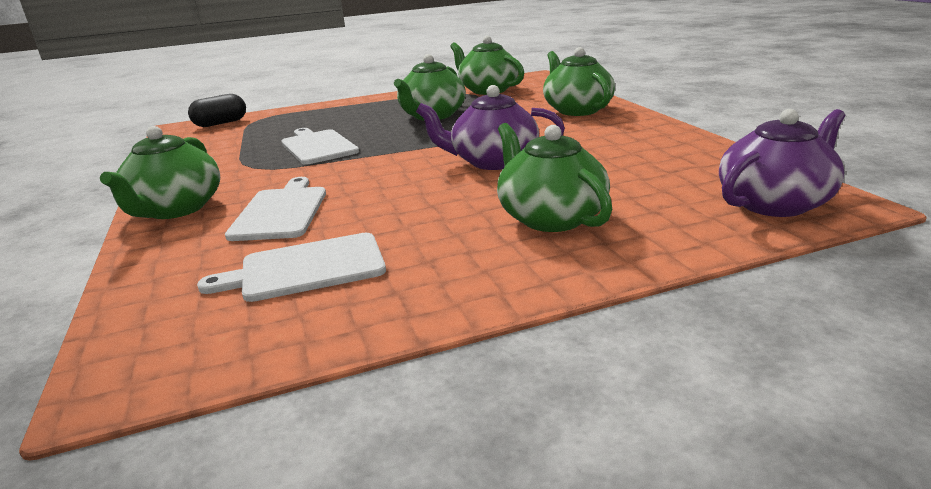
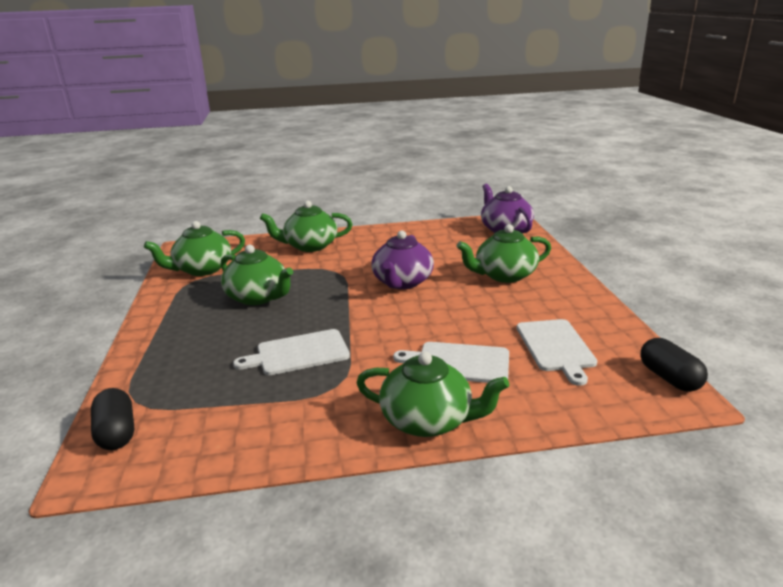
camera: 80 degrees left, 0 degrees up
(181, 371) = (669, 378): none -> black capsule

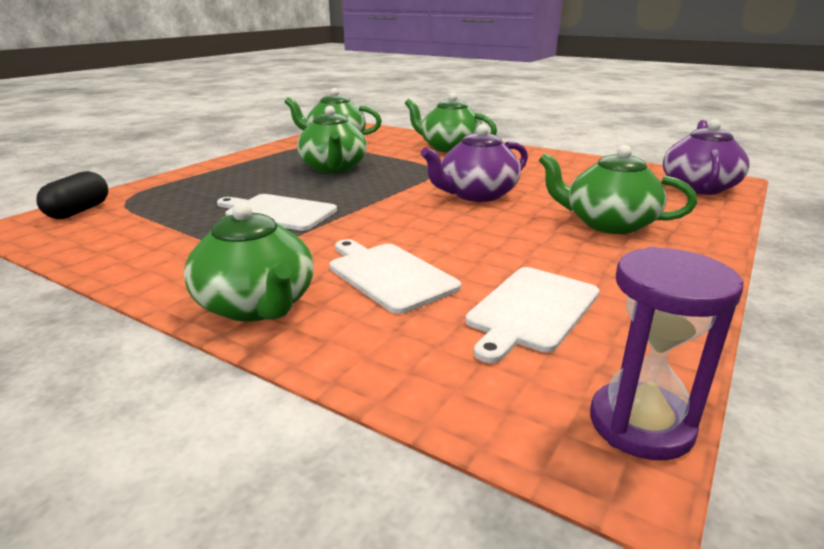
camera: 40 degrees right, 0 degrees up
(669, 378) = (640, 424): black capsule -> purple hourglass

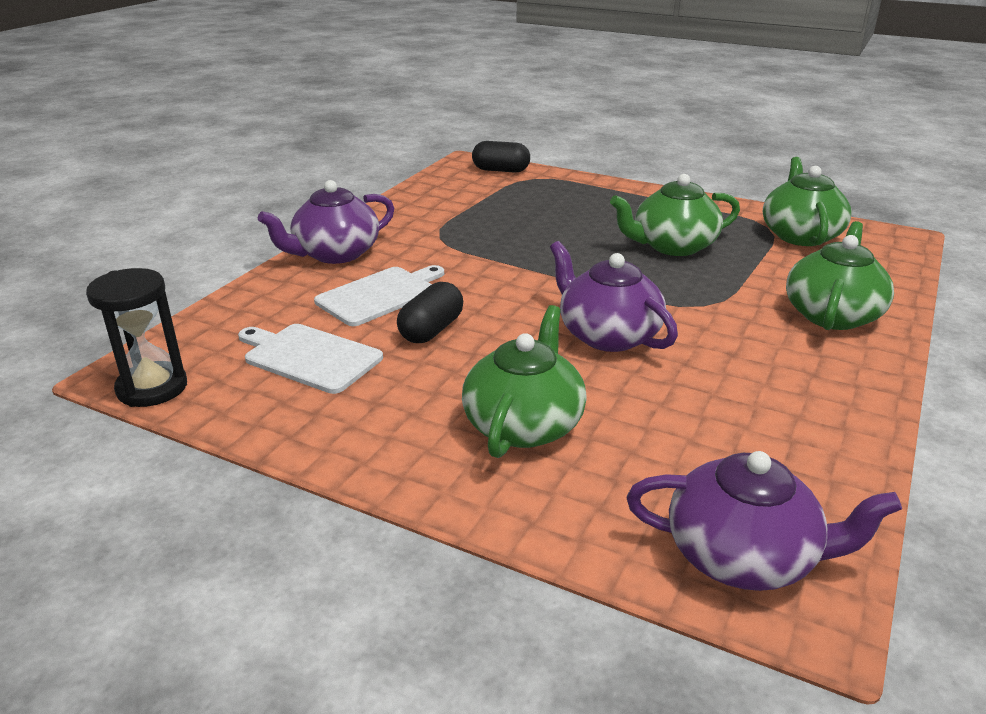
camera: 85 degrees right, 5 degrees up
(256, 305) = (335, 254): green teapot -> purple teapot
(278, 212) = (516, 237): white cutting board -> none
(469, 251) = (431, 330): none -> black capsule
(640, 424) = (152, 388): purple hourglass -> black hourglass

